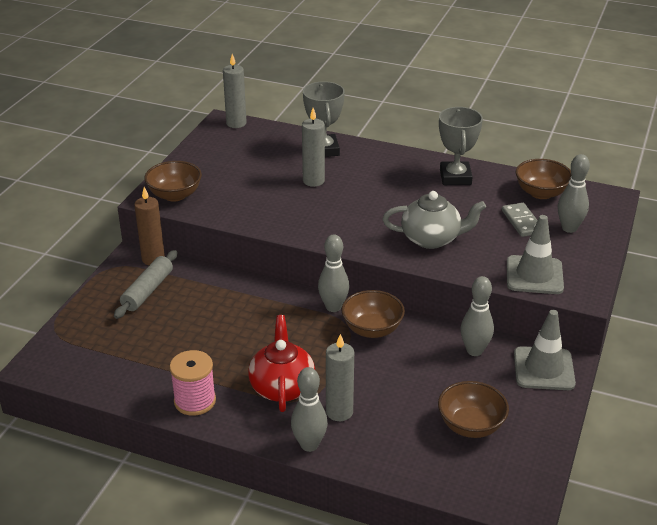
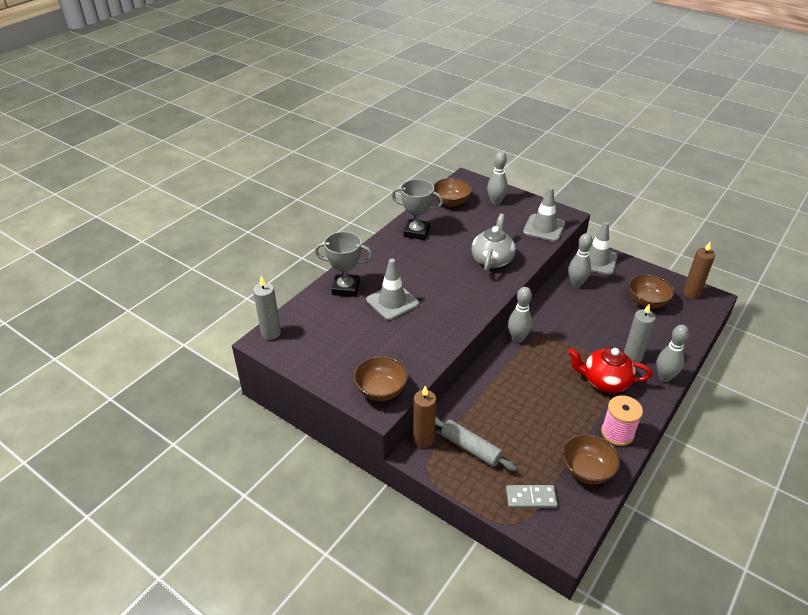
camera: 75 degrees left, 5 degrees up
(313, 181) = (392, 302): grey candle -> grey traffic cone
(372, 329) = (547, 324): brown bowl -> brown bowl (587, 470)
(521, 478) = (691, 293): none -> brown candle
(522, 222) = (483, 218): grey domino -> grey domino (531, 498)

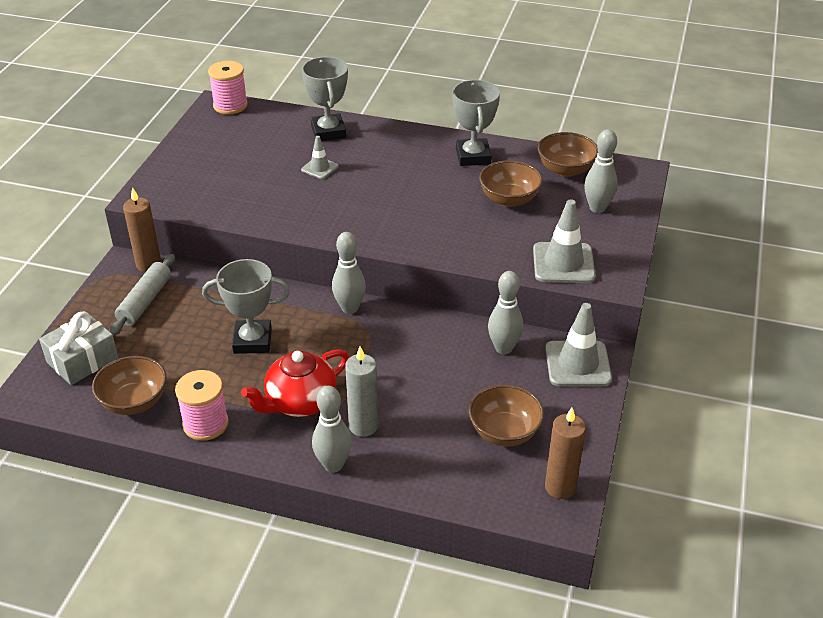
camera: 70 degrees right, 0 degrees up
(271, 333) = (230, 105): grey candle -> pink spool
(381, 390) = (168, 192): brown bowl -> brown bowl (509, 199)
(392, 302) = (319, 168): grey traffic cone -> grey traffic cone, size x0.55
(492, 260) = (451, 228): grey teapot -> none
(531, 498) = (82, 360): grey domino -> grey gift
(537, 393) = (252, 341): none -> grey trophy
(605, 381) = (300, 402): red teapot -> red teapot turned 120 degrees counterclockwise

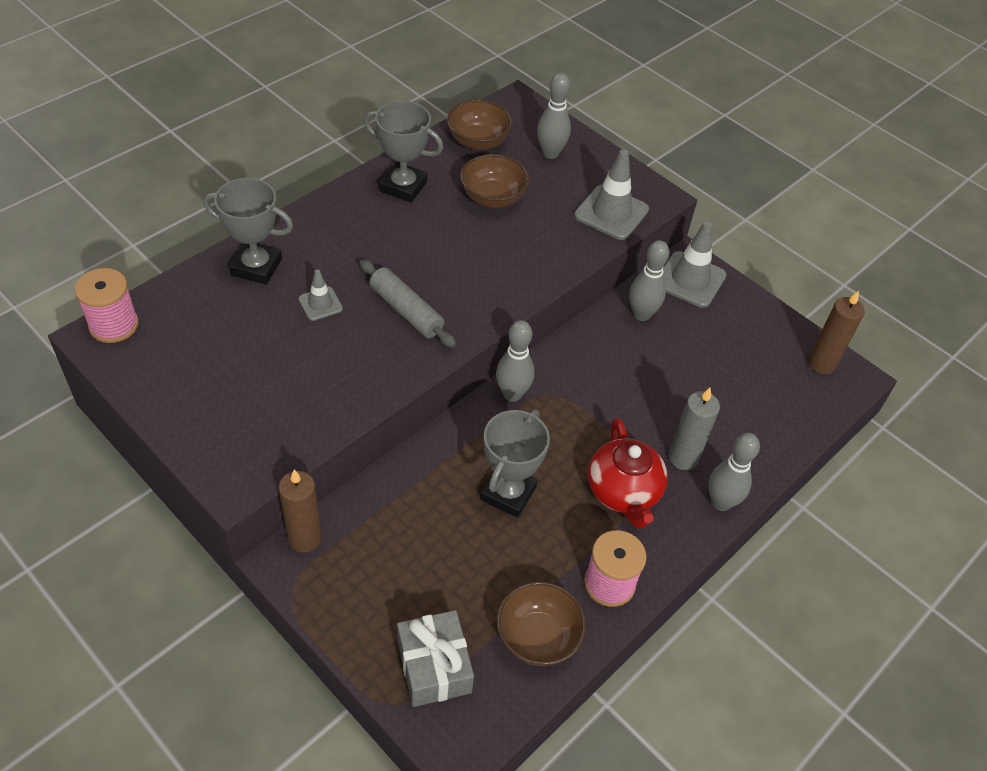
camera: 65 degrees left, 10 degrees up
(145, 301) = (372, 566): grey rolling pin -> grey rolling pin (406, 311)
(504, 432) = (743, 366): brown bowl -> none

